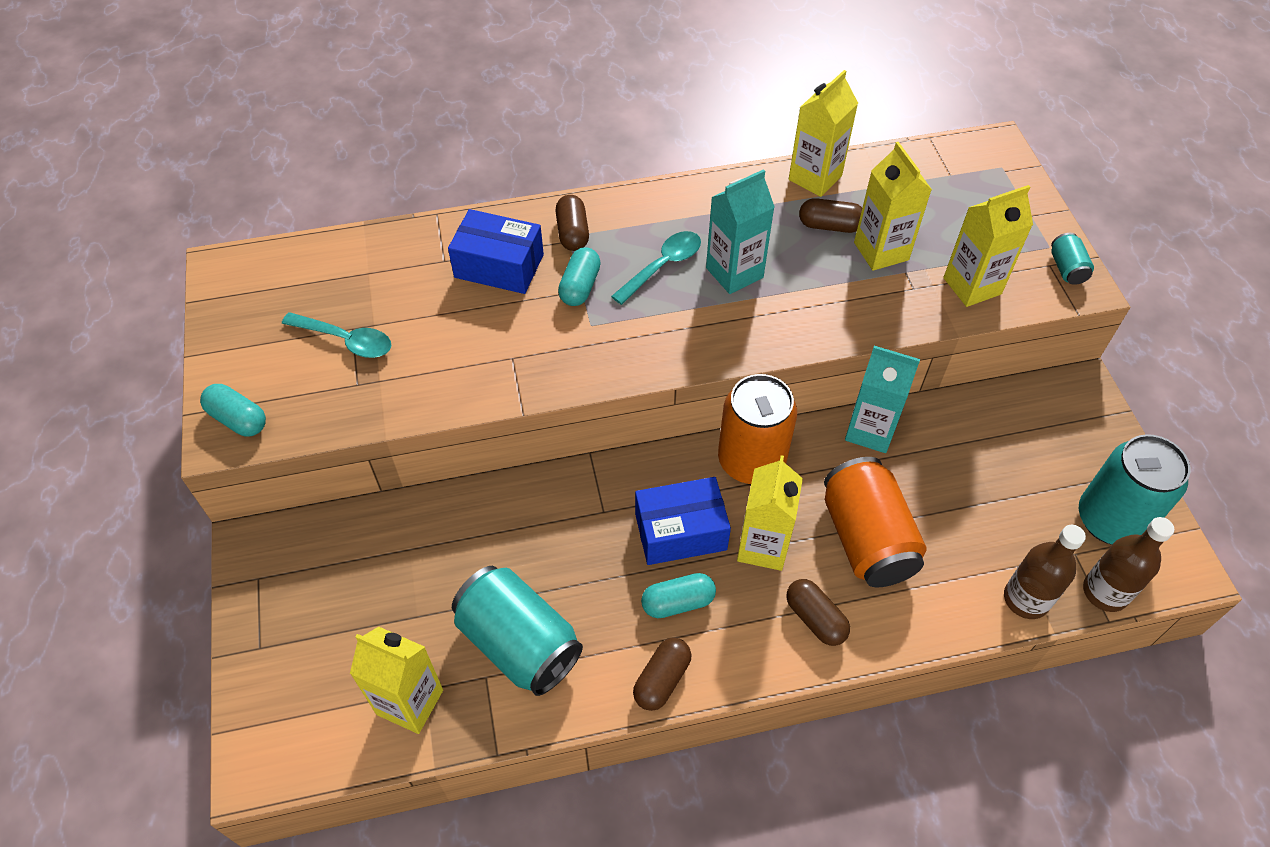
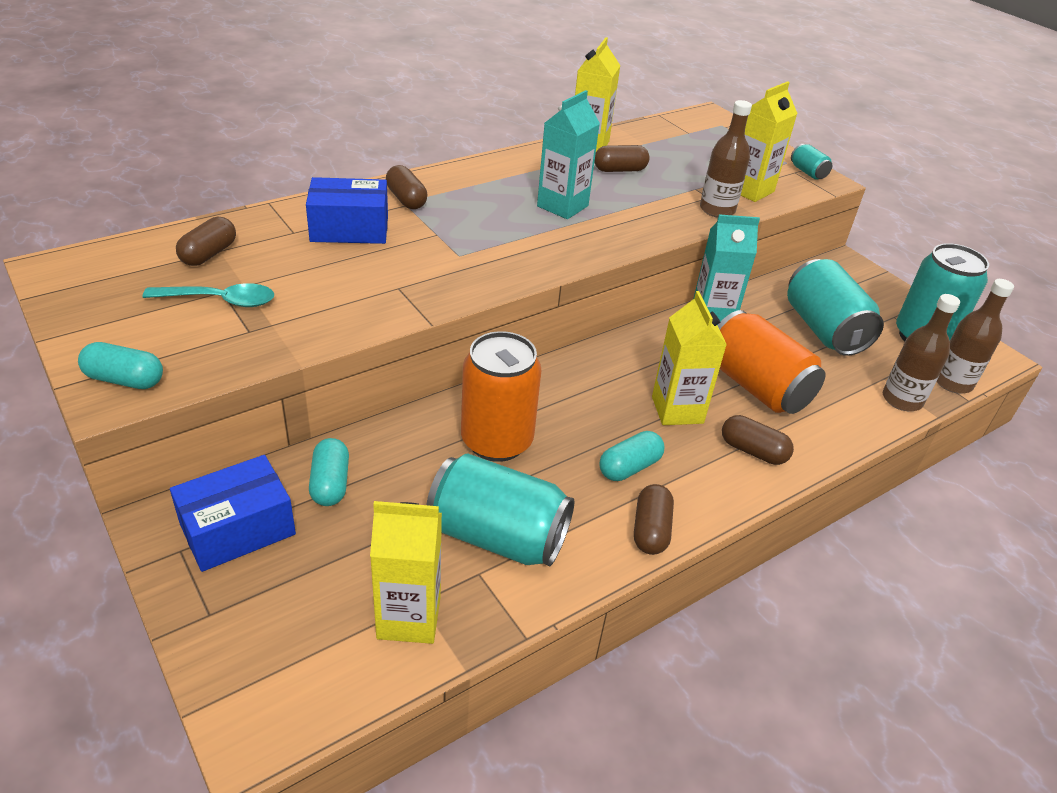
camera: 25 degrees left, 15 degrees down
(357, 276) = (209, 254): none -> brown capsule
(580, 286) = (434, 232): turquoise capsule -> turquoise capsule (330, 483)
(662, 266) = (499, 210): turquoise spoon -> none
(680, 531) = (600, 415): blue box -> blue box (238, 529)
(751, 461) = (630, 353): orange can -> orange can (497, 441)
(881, 251) = (669, 179): yellow carton -> none
(912, 311) = (717, 210): none -> brown bottle
(992, 480) = (824, 330): none -> turquoise can

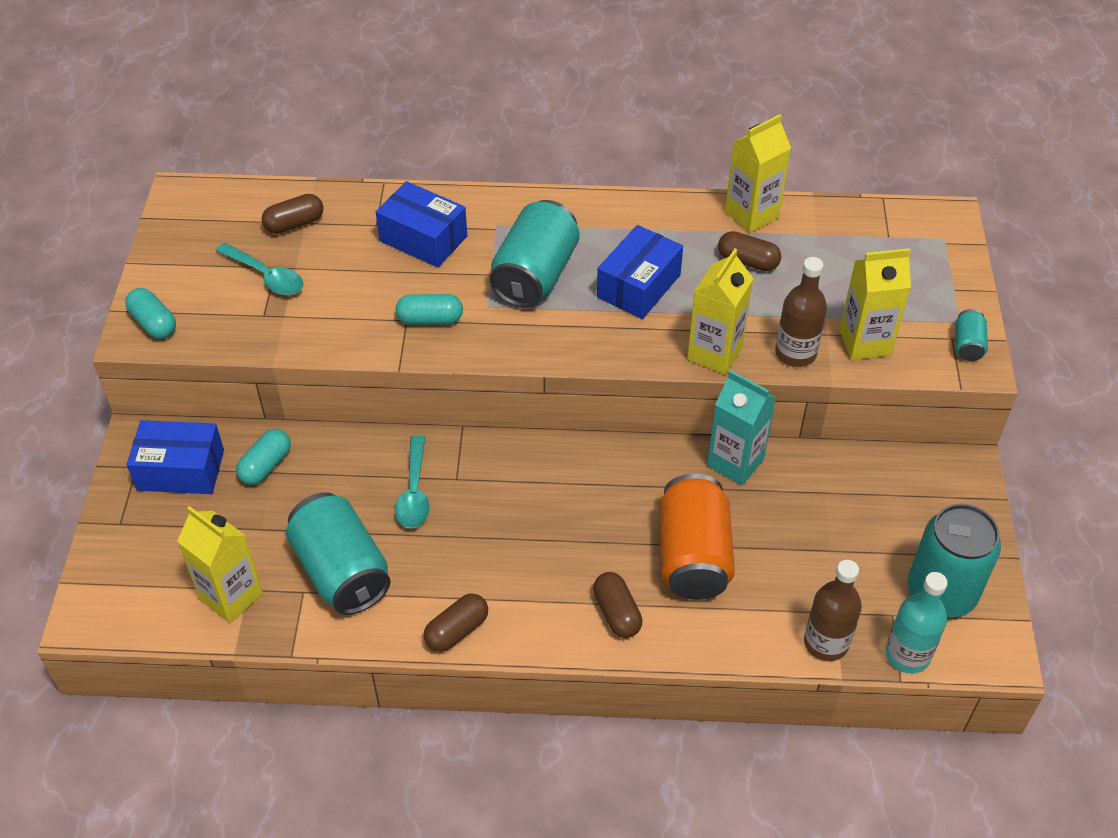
camera: 40 degrees right, 10 degrees up
(406, 199) = (501, 222): brown capsule -> none
(497, 441) = (414, 492): orange can -> turquoise spoon
(562, 206) = (638, 286): turquoise carton -> blue box
(629, 467) = (495, 570): turquoise capsule -> turquoise capsule (430, 319)
(677, 410) = (592, 540): yellow carton -> yellow carton (714, 353)
(824, 330) = (837, 531): turquoise can -> turquoise can (535, 275)
(952, 382) = (907, 654): brown bottle -> turquoise bottle

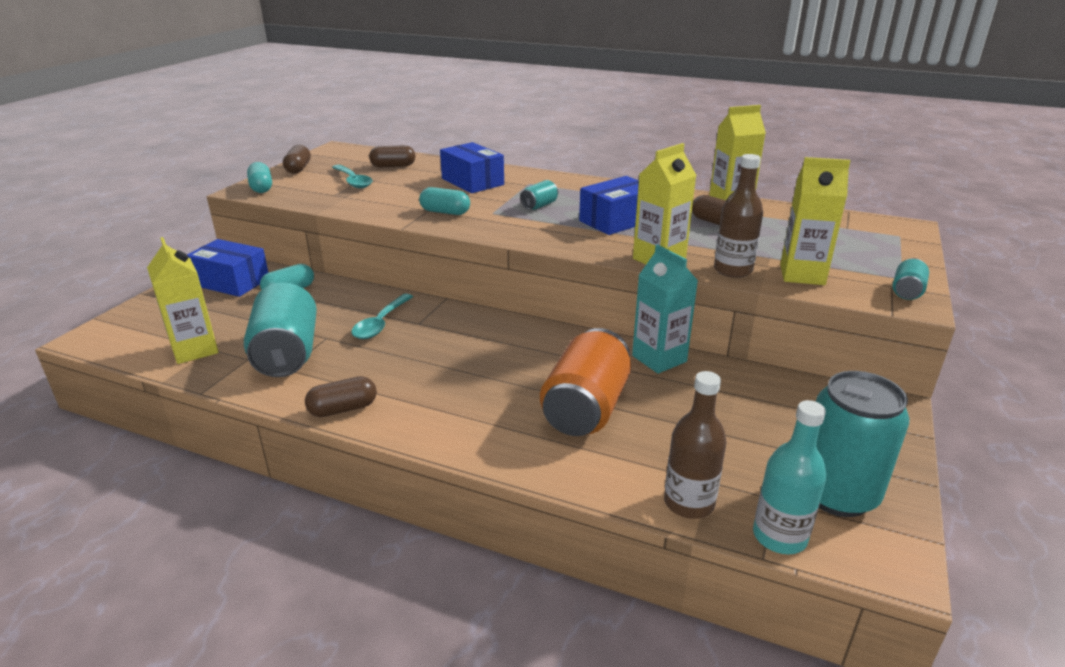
camera: 20 degrees right, 20 degrees down
(535, 275) = (539, 205): turquoise can -> turquoise can, size x0.45
(617, 613) = (490, 430): brown capsule -> brown capsule (298, 169)

